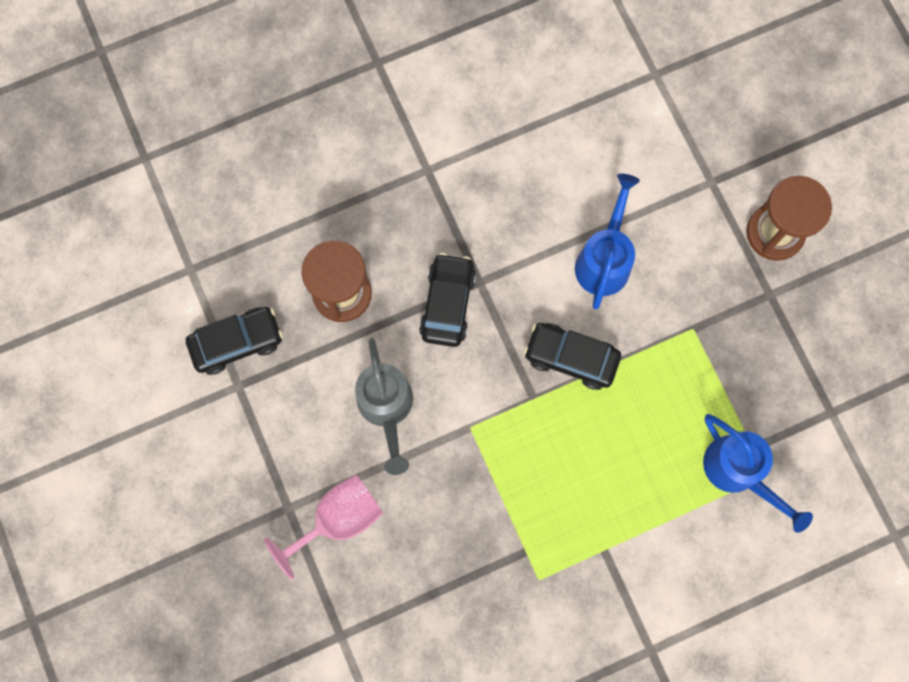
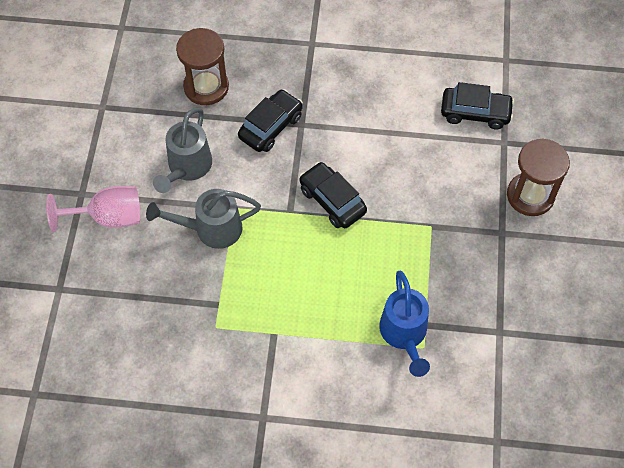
camera: 30 degrees right, 15 degrees down
(237, 342) = (119, 82): black car -> black car (475, 113)
(461, 468) = (211, 229): none -> grey watering can
(604, 260) = (396, 153): blue watering can -> none

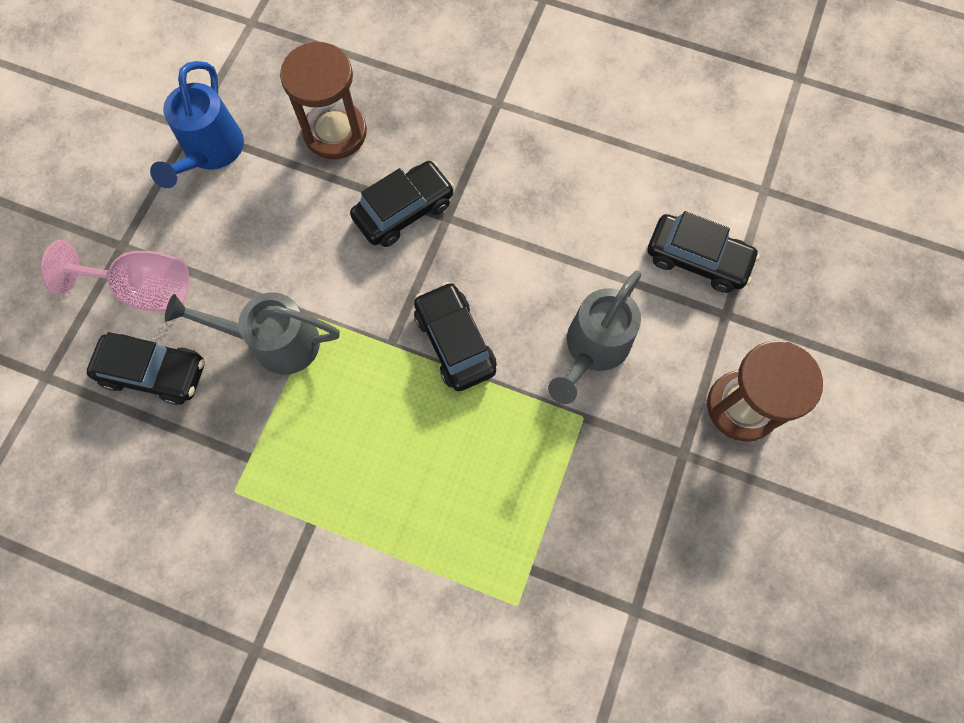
camera: 15 degrees right, 10 degrees up
(134, 267) = (154, 372): none -> black car
(187, 168) = (272, 243): grey watering can -> grey watering can (593, 349)
(404, 334) = (495, 576): blue watering can -> blue watering can (211, 152)

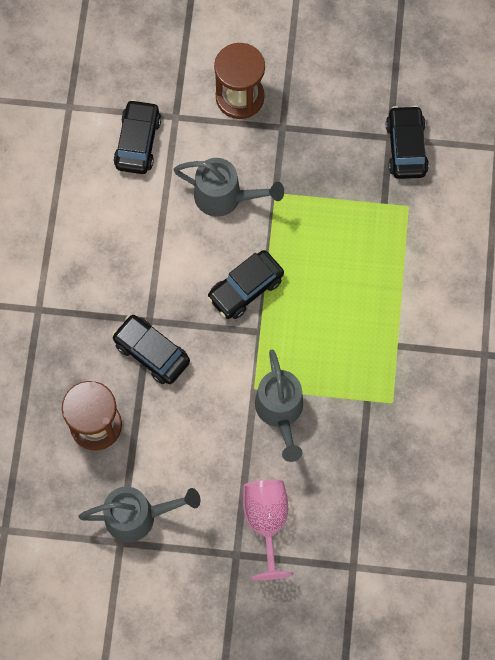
camera: 105 degrees left, 0 degrees up
(154, 372) = (327, 488): black car -> black car (406, 147)
(211, 152) = (138, 516): blue watering can -> grey watering can

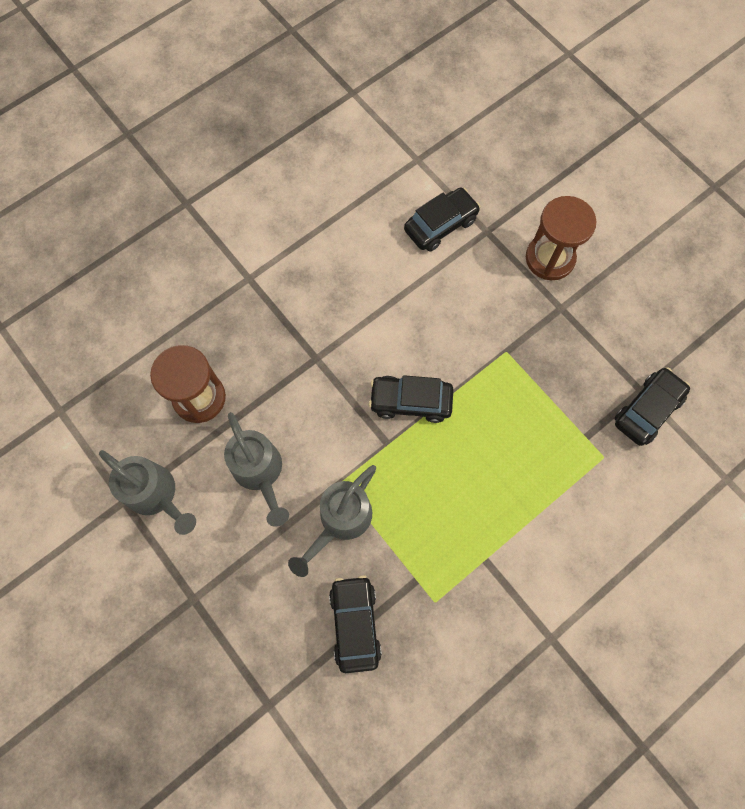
camera: 45 degrees right, 0 degrees up
(151, 353) = (293, 383): black car -> black car (355, 624)
(225, 197) = (464, 320): grey watering can -> grey watering can (260, 473)
(266, 522) = (241, 597): pink goblet -> none

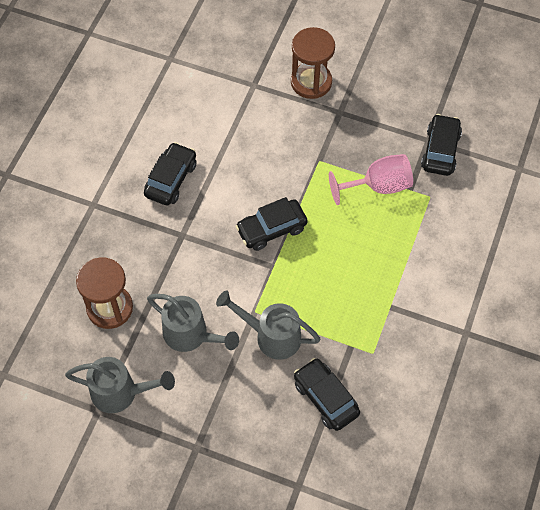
camera: 30 degrees left, 10 degrees down
(340, 521) = (271, 336): grey watering can -> grey watering can turned 105 degrees clockwise
(440, 225) = (217, 97): black car -> black car (171, 179)
(553, 414) = (378, 186): none -> pink goblet

